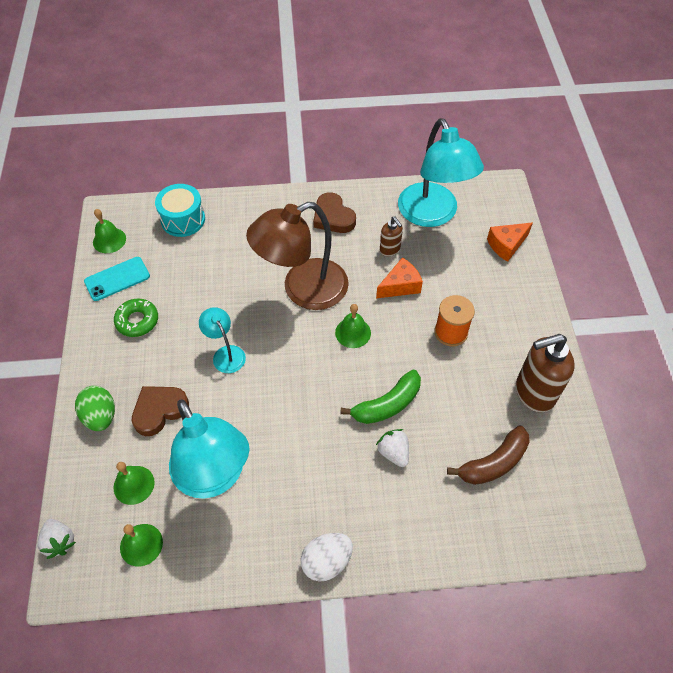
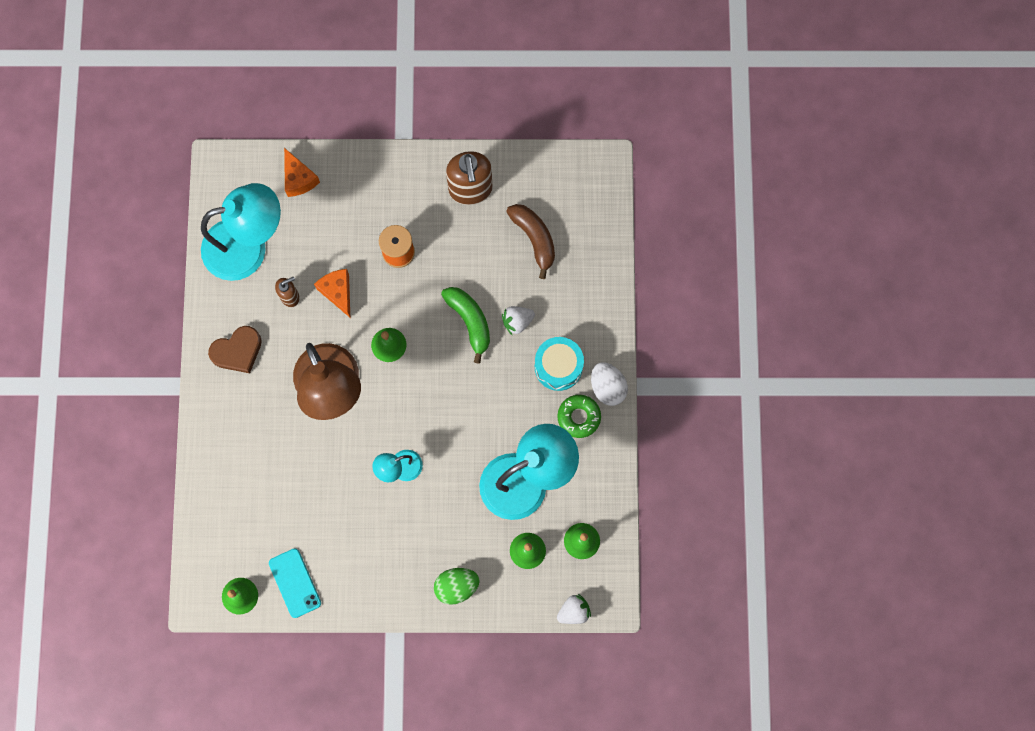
camera: 85 degrees left, 20 degrees up
(137, 321) = (351, 558): green donut -> green donut (579, 417)
(159, 410) = (456, 531): brown heart -> none
(183, 219) = (220, 515): turquoise drum -> turquoise drum (558, 367)

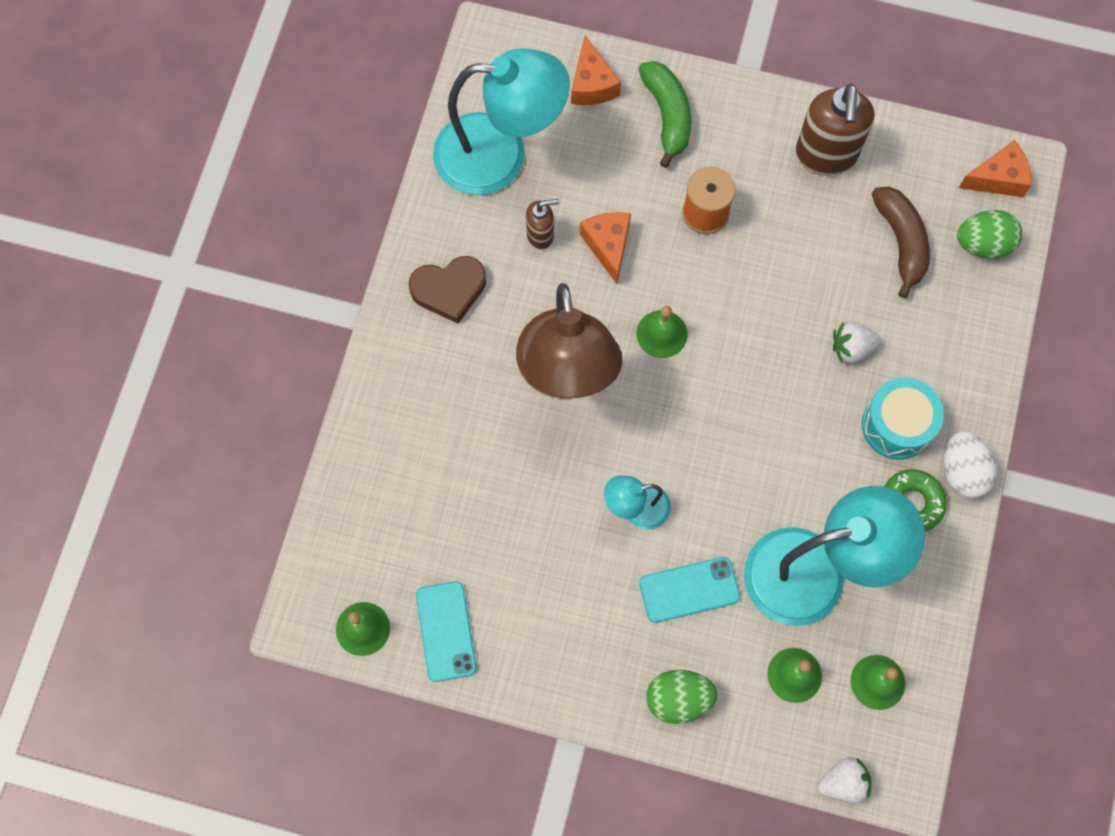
camera: 15 degrees right, 5 degrees down
(447, 513) = (689, 589): none -> turquoise phone
(470, 322) = (784, 331): green banana -> green banana (667, 115)
(589, 226) = (983, 244): none -> green egg
(590, 177) = (998, 178): none -> orange cheese

